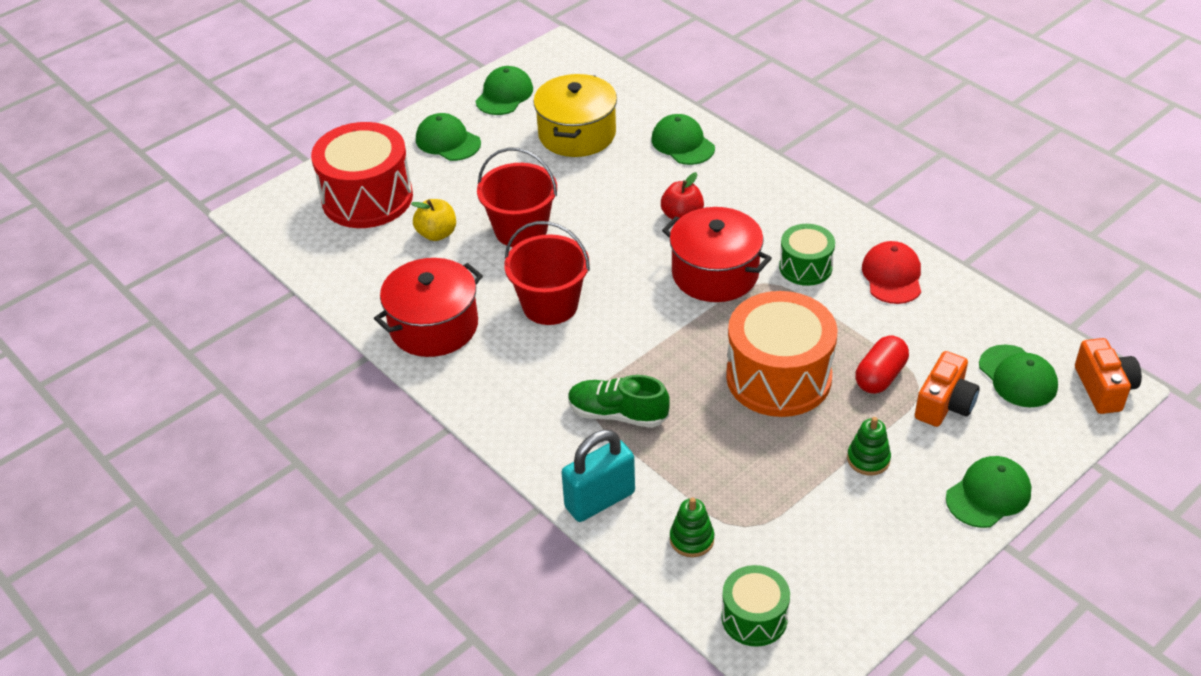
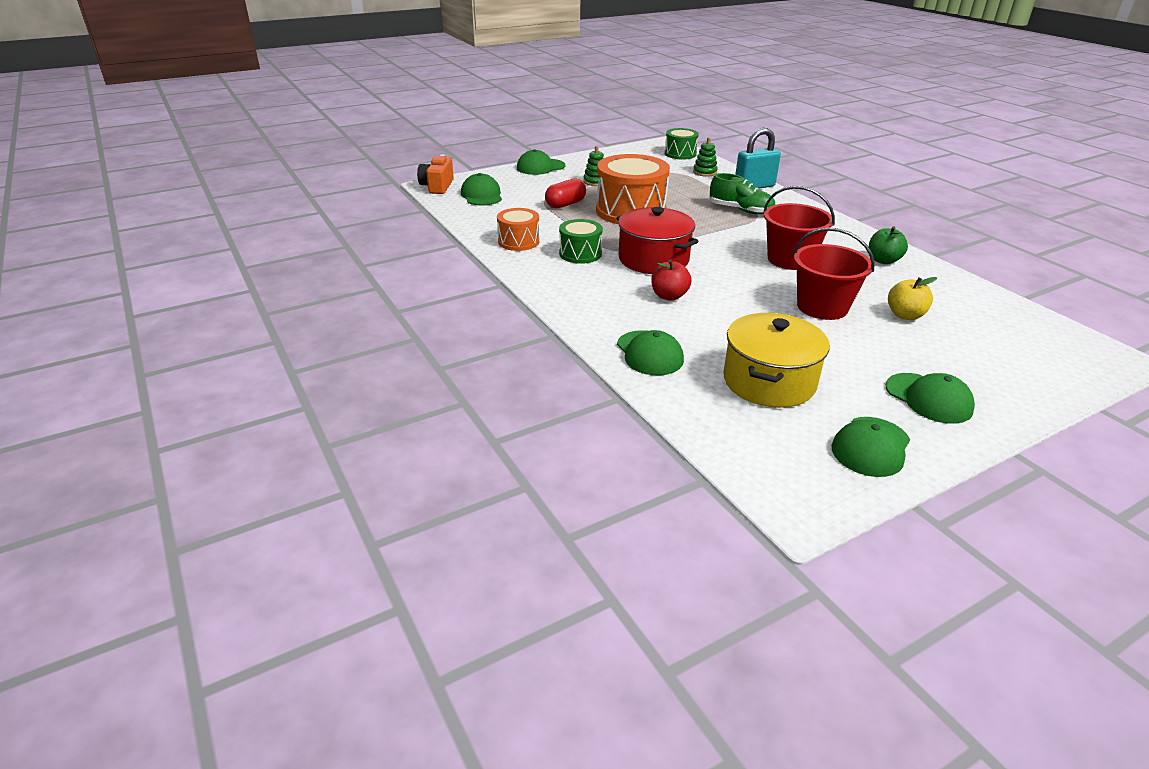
camera: 170 degrees left, 10 degrees down
(367, 198) = (997, 354): red drum -> none
(434, 326) = (883, 260): red pot -> green apple
(892, 276) = (518, 241): red cap -> orange drum
(944, 404) = (535, 192): orange camera -> none

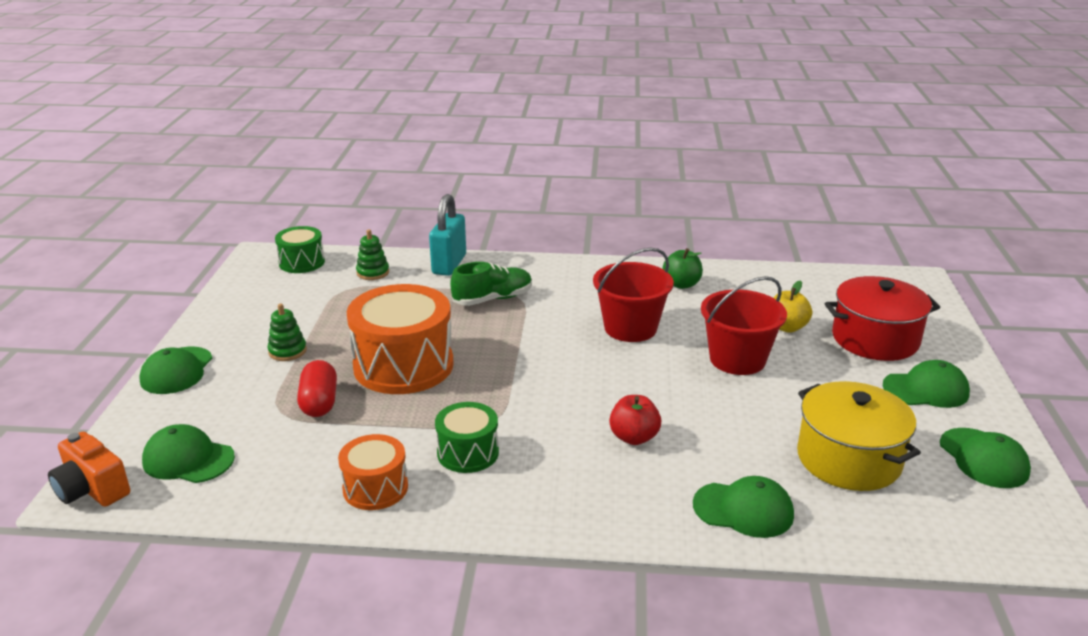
camera: 55 degrees left, 5 degrees down
(653, 259) = (540, 407): red pot -> red pot (875, 339)

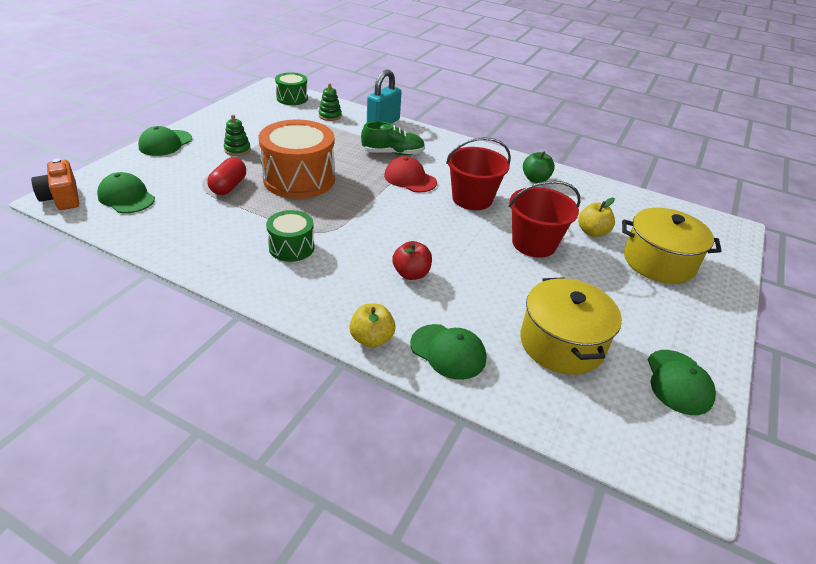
camera: 20 degrees right, 10 degrees up
(375, 488) = (216, 250): orange drum -> none
(539, 325) = (410, 179): none -> red cap
(651, 526) = (371, 339): none -> yellow apple
(875, 339) = (658, 262): red pot -> yellow pot
(926, 389) = (671, 313): green cap -> none

